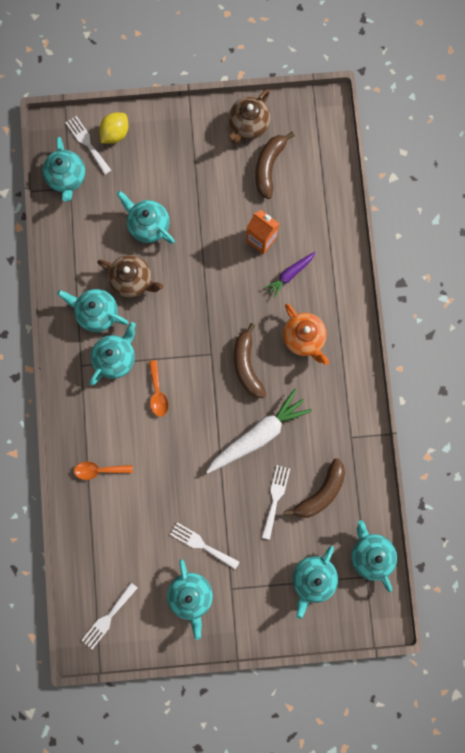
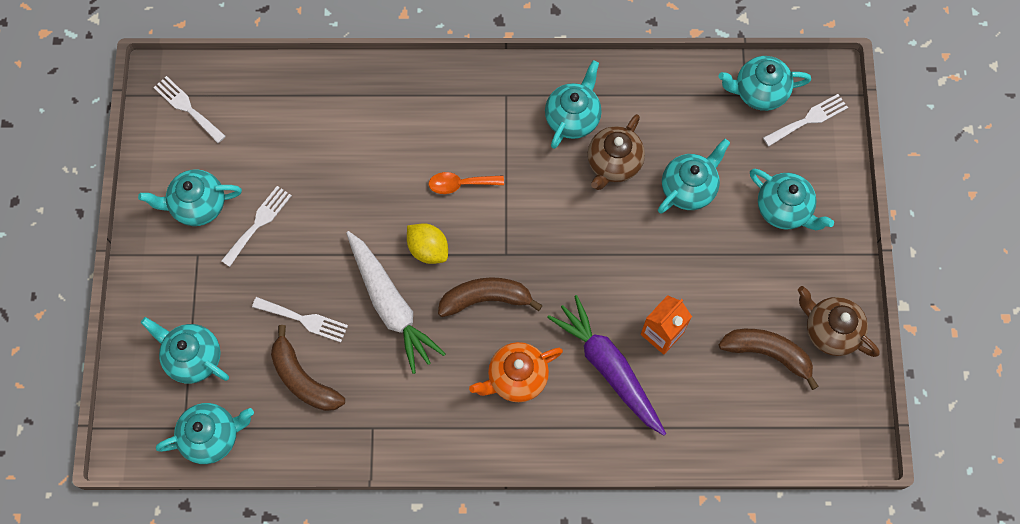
camera: 95 degrees right, 10 degrees down
(99, 470) = (369, 108): orange spoon -> none
(115, 134) = (821, 155): yellow lemon -> yellow lemon (428, 249)
(116, 358) = (511, 136): turquoise teapot -> turquoise teapot (784, 209)
(290, 274) = (609, 368): purple carrot -> purple carrot, size x1.88

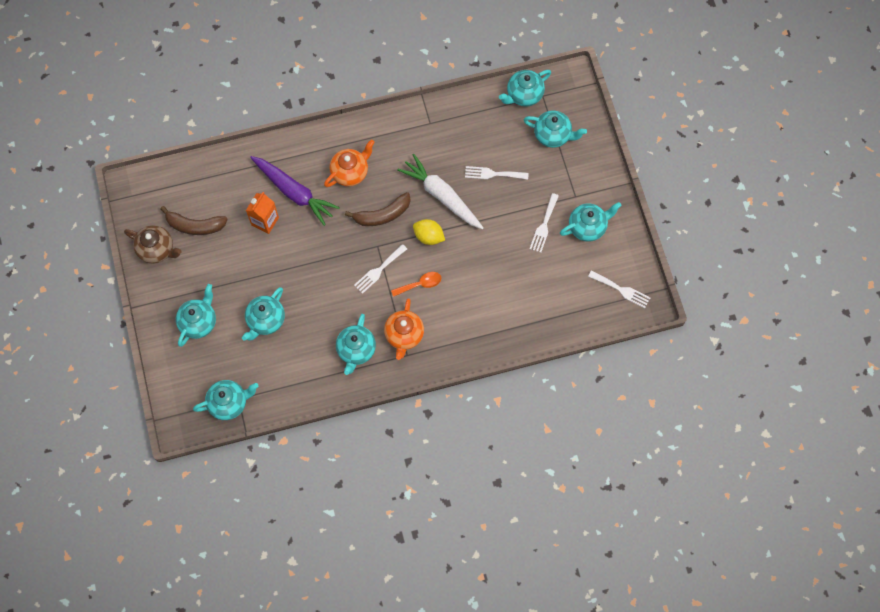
camera: 165 degrees right, 0 degrees up
(303, 379) = (481, 140): brown banana -> none
(502, 121) = (404, 335): none -> orange teapot
(613, 163) = (320, 325): brown teapot -> none
(784, 209) = (199, 322): turquoise teapot -> turquoise teapot turned 90 degrees clockwise
(808, 119) = (191, 391): white fork -> white fork (379, 270)

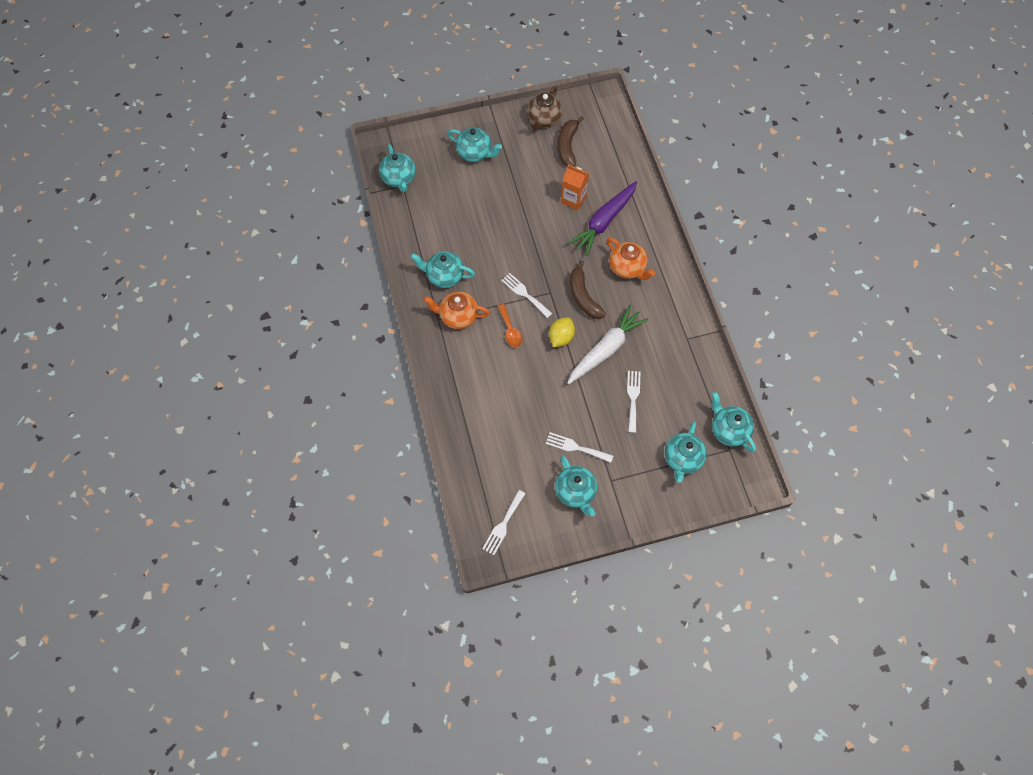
camera: 90 degrees right, 5 degrees down
(266, 320) = (475, 203): turquoise teapot -> none

